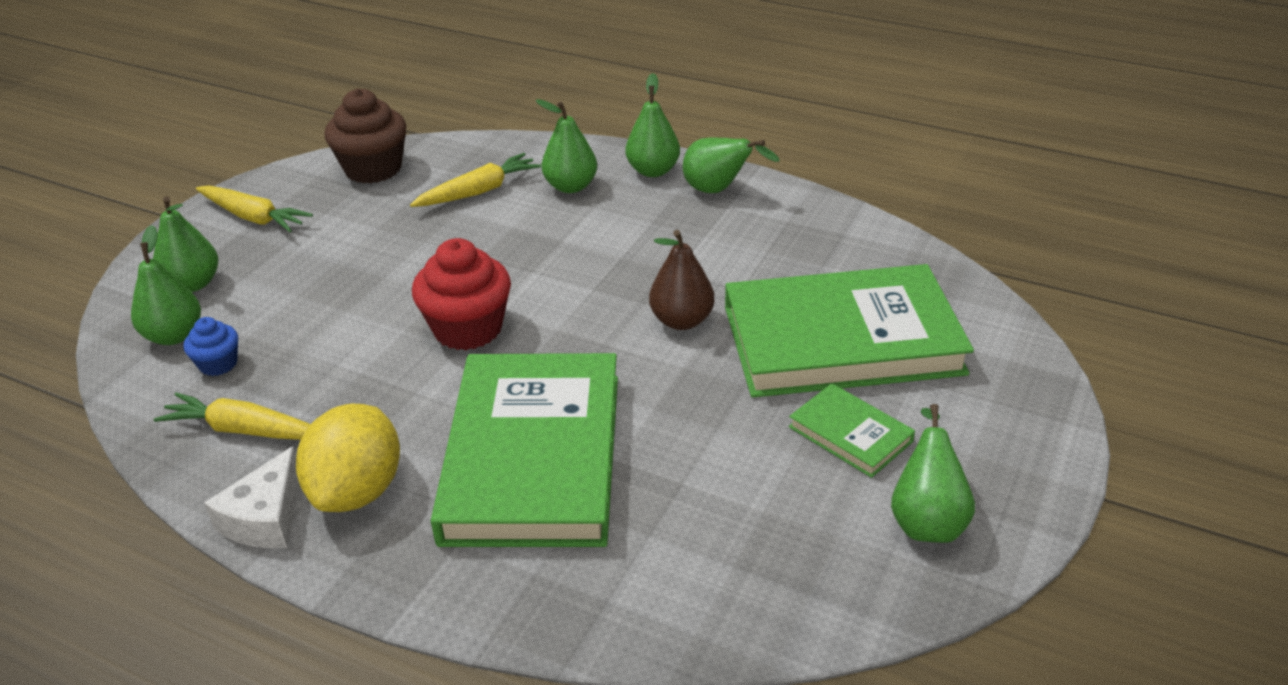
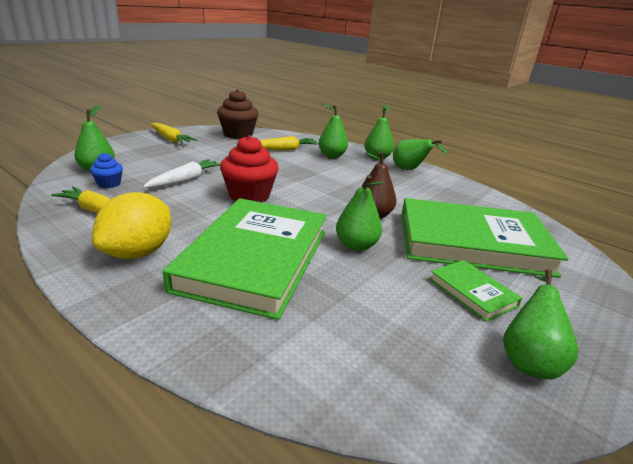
camera: 10 degrees right, 10 degrees down
(193, 284) = (123, 154): green pear -> green pear (356, 245)
(266, 517) = (74, 253): white cheese -> none
(343, 320) = (186, 180): none -> white carrot

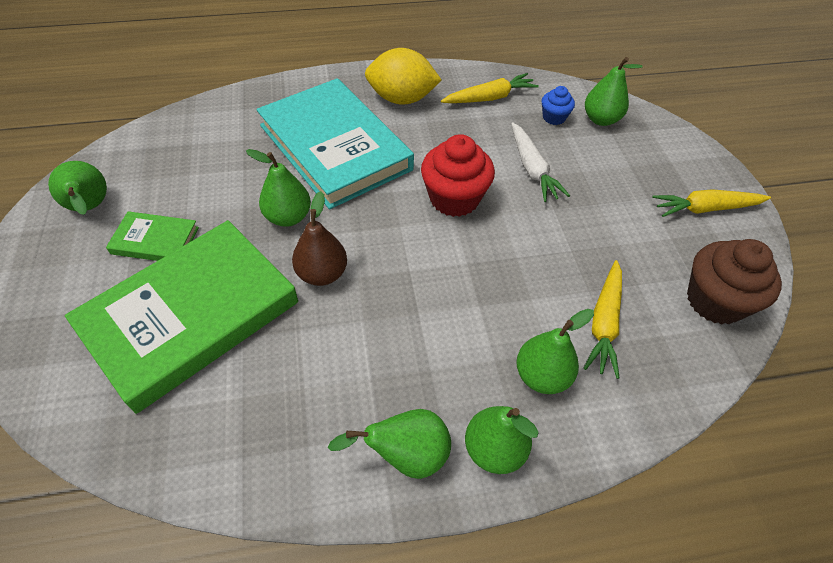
camera: 130 degrees right, 25 degrees up
(138, 252) = (401, 99): yellow lemon -> yellow lemon turned 60 degrees counterclockwise
(255, 259) = (335, 147): green book -> turquoise book

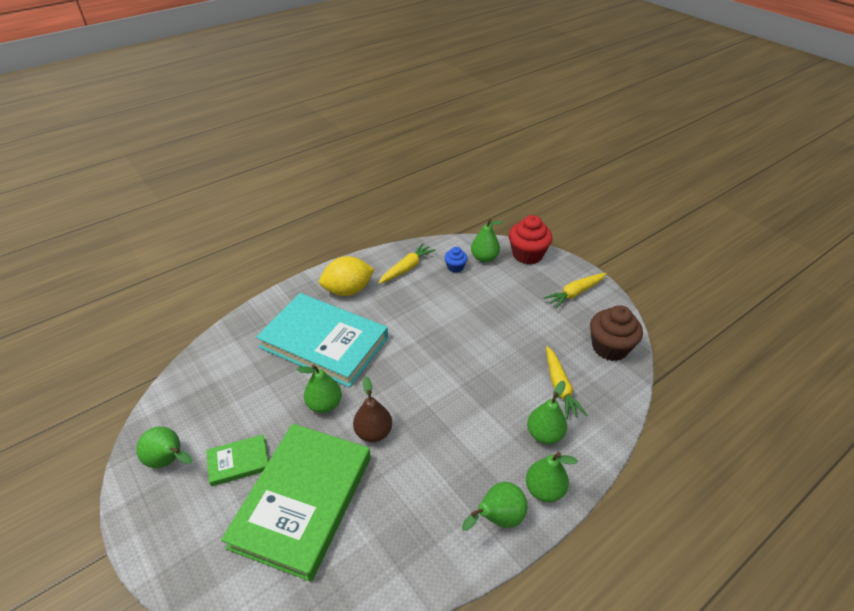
camera: 25 degrees left, 10 degrees down
(454, 198) = (426, 346): red cupcake -> red cupcake (527, 255)
(532, 169) = (462, 307): white carrot -> none

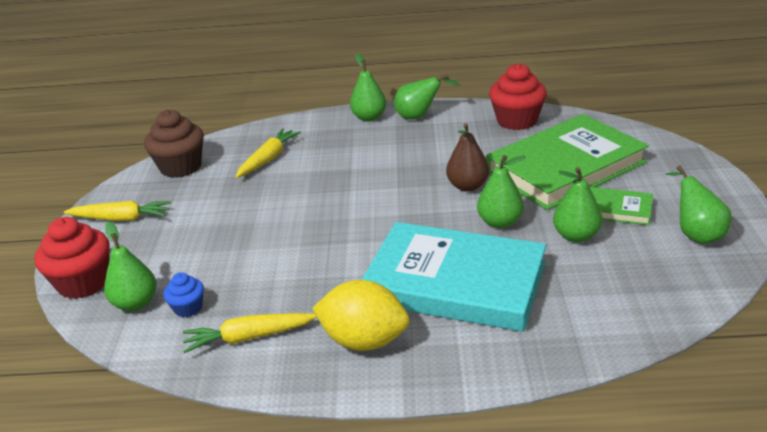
camera: 140 degrees left, 10 degrees down
(324, 342) = (455, 282): turquoise book -> turquoise book turned 45 degrees counterclockwise
(391, 566) = (517, 121): none -> red cupcake
(544, 434) = (326, 139): green pear -> green pear (576, 236)

